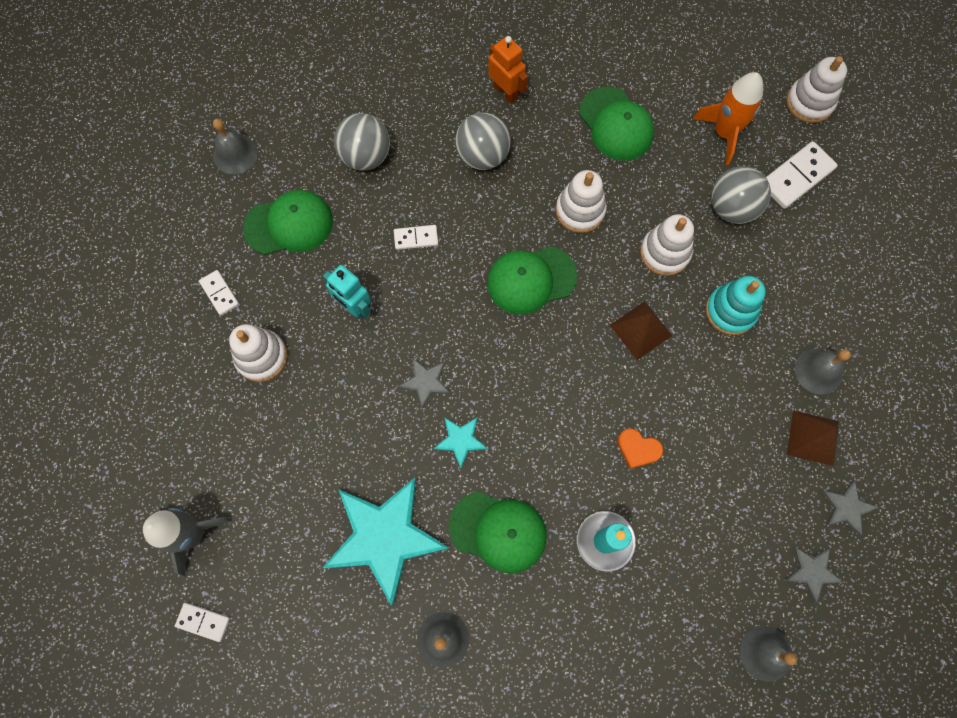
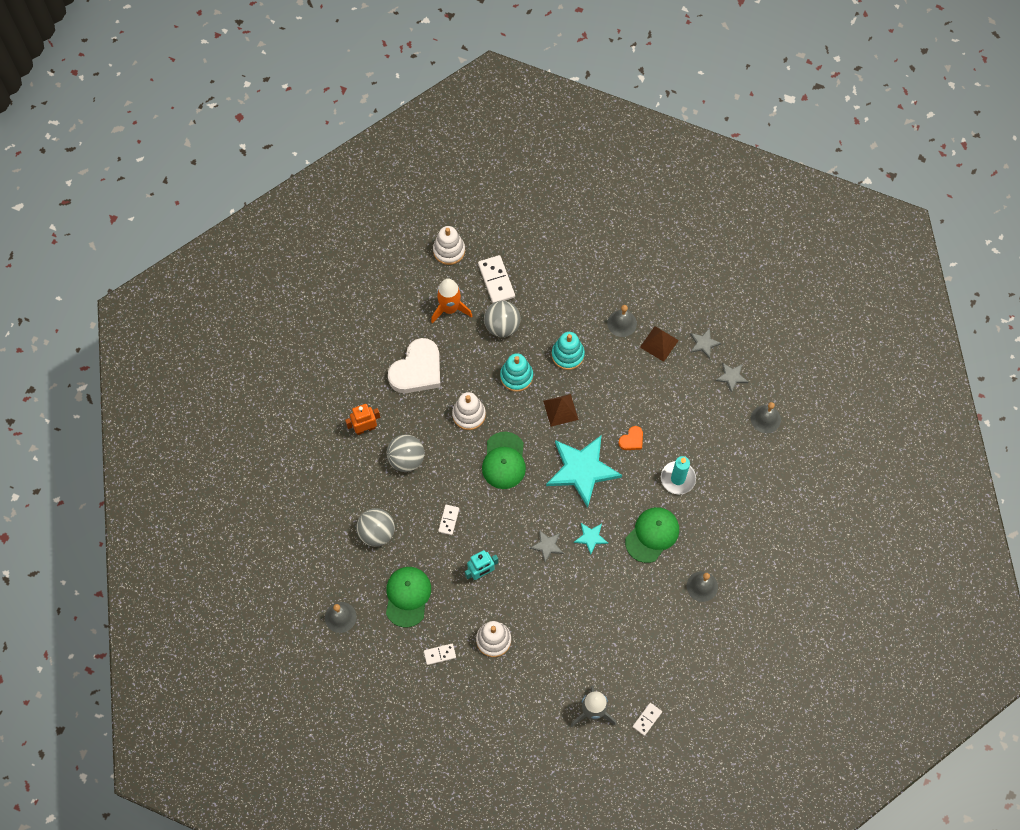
camera: 70 degrees left, 5 degrees down
(384, 537) = (633, 600): turquoise star -> turquoise star (582, 470)
(616, 124) = (417, 370): green cap -> white heart
(665, 253) = (516, 376): white stacking toy -> turquoise stacking toy

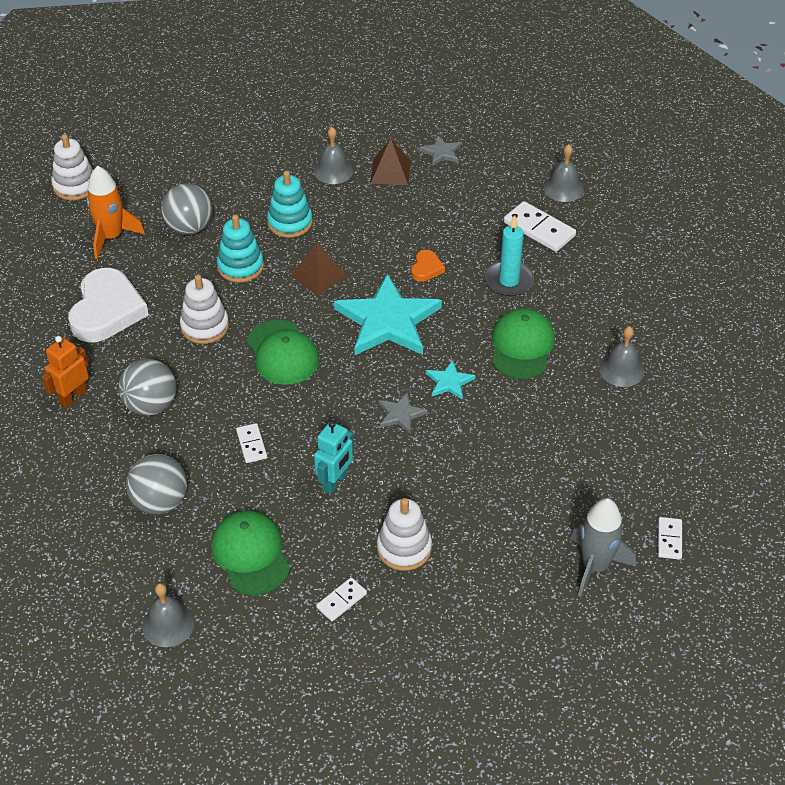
camera: 30 degrees left, 20 degrees down
(496, 280) = (153, 190): white domino -> white domino (539, 229)
(731, 377) = (495, 168): grey star -> none

